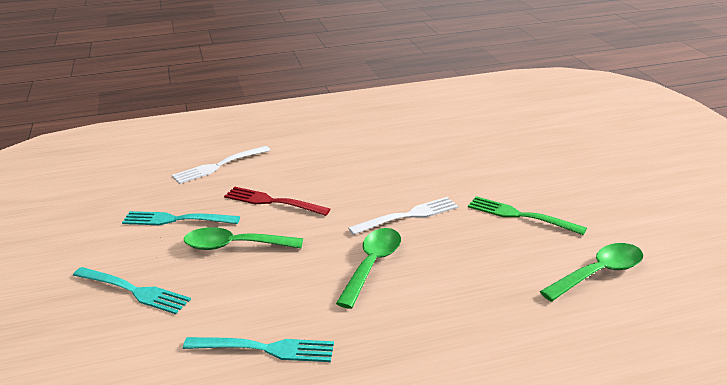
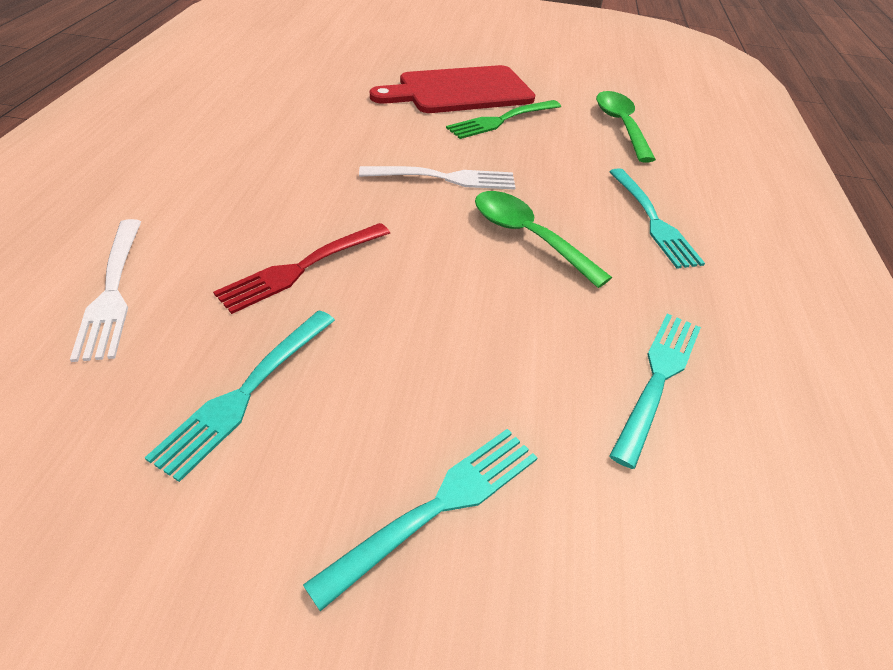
camera: 70 degrees left, 15 degrees up
(234, 246) = (392, 342): green spoon -> none
(408, 216) = (444, 178): white fork -> white fork turned 90 degrees clockwise
(454, 318) = (653, 220): none -> turquoise fork
(541, 187) = (460, 91): none -> red cutting board

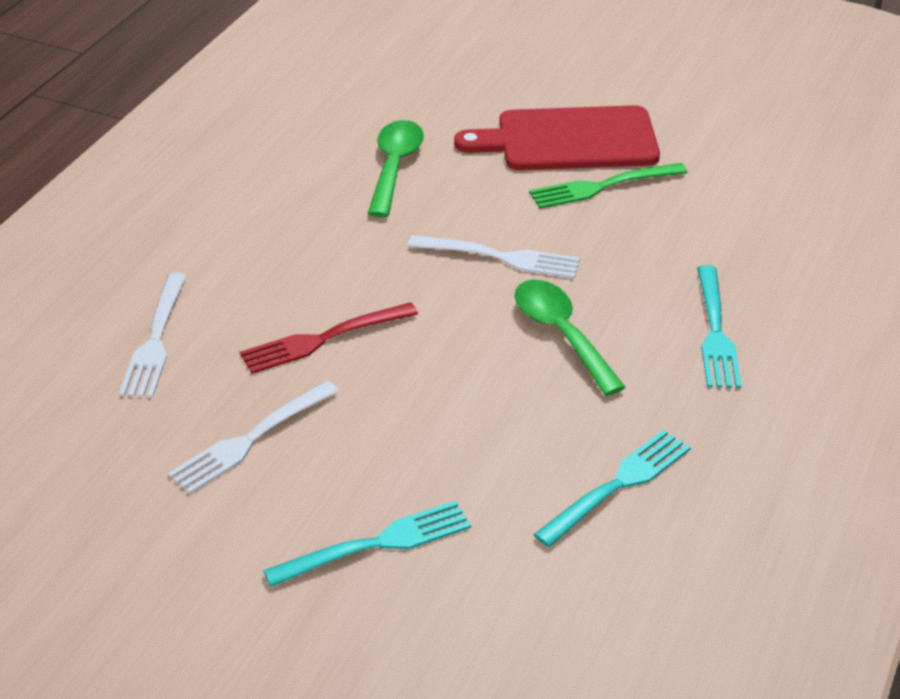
camera: 20 degrees right, 5 degrees down
(246, 392) = (251, 439): turquoise fork -> white fork
(620, 125) = (753, 205): green spoon -> green spoon (394, 166)

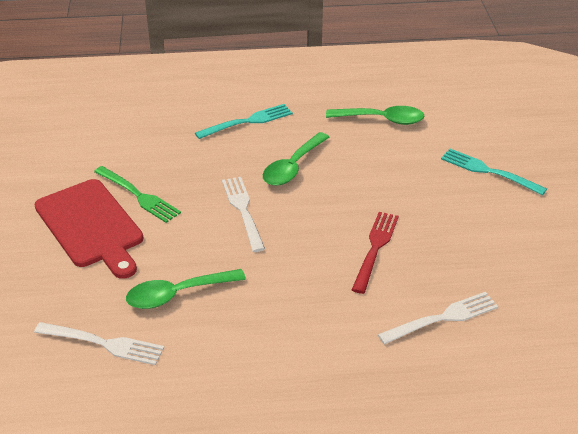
camera: 120 degrees left, 0 degrees up
(251, 439) = (473, 239): white fork -> white fork (103, 343)
(323, 339) = (375, 248): red fork -> red fork turned 105 degrees counterclockwise
(617, 485) = (382, 119): turquoise fork -> green spoon

